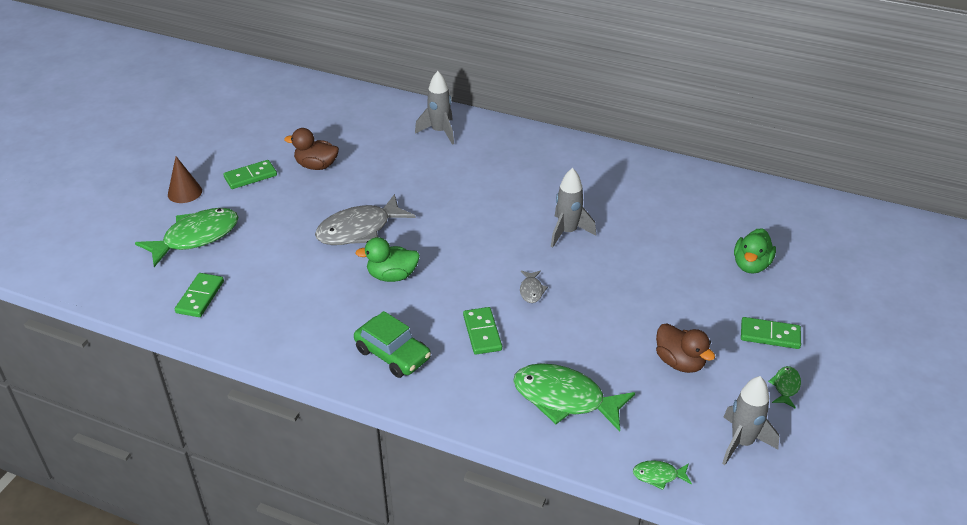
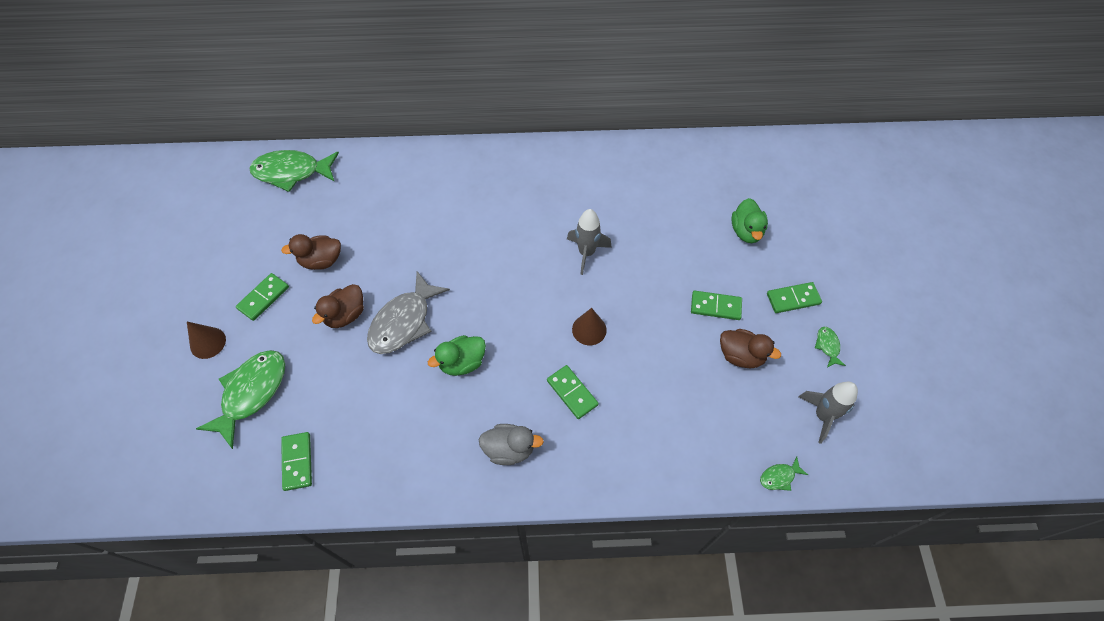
camera: 25 degrees left, 20 degrees up
(311, 209) = (345, 315): none -> brown duck
(393, 354) = (509, 449): green car -> grey duck
(439, 132) = (415, 177): grey rocket -> none
(531, 290) = (589, 329): grey fish -> brown cone
(564, 399) = (672, 433): green fish -> green fish (292, 172)
(677, 314) = (715, 306): none -> green domino

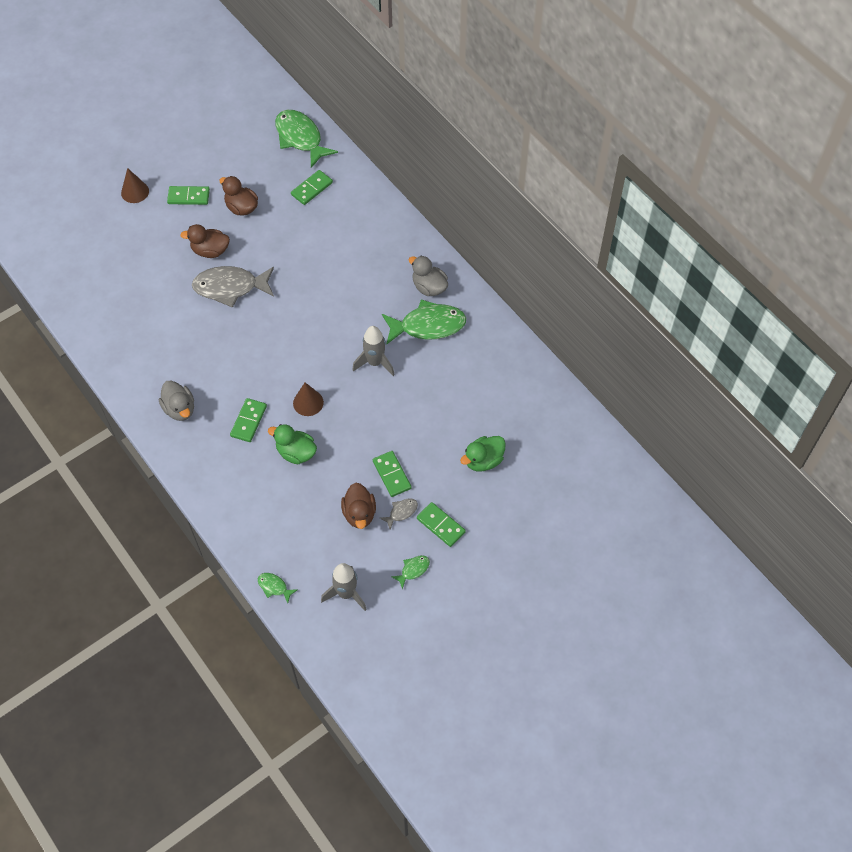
camera: 55 degrees right, 0 degrees up
(251, 393) = (118, 241): green fish -> green fish (428, 326)
(297, 462) = (90, 298): green domino -> green domino (312, 189)
(462, 363) = (224, 341): green duck -> green duck (296, 452)
(540, 171) = (429, 287): none -> grey duck
(760, 321) = (401, 512): none -> grey fish

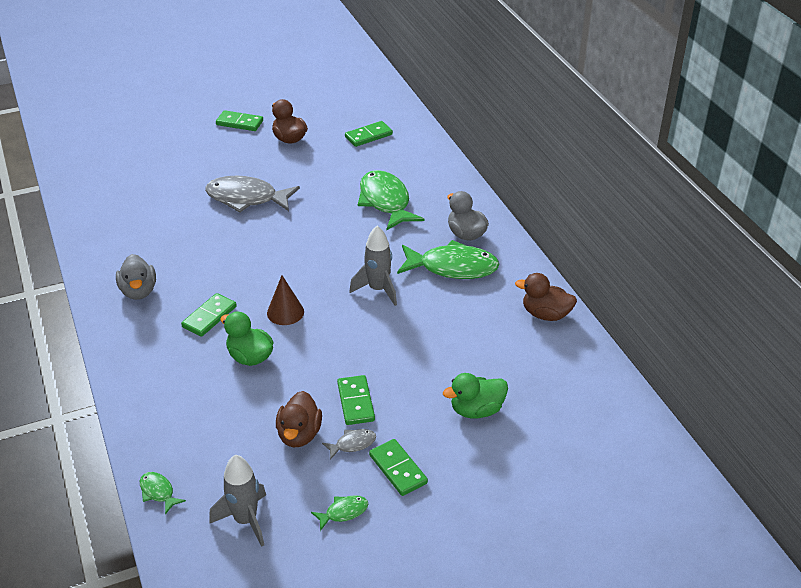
camera: 15 degrees right, 20 degrees down
(135, 192) = (188, 111): brown cone -> none
(210, 251) = (240, 166): brown duck -> brown duck (545, 314)
(300, 138) = (373, 97): green fish -> green fish (385, 201)

